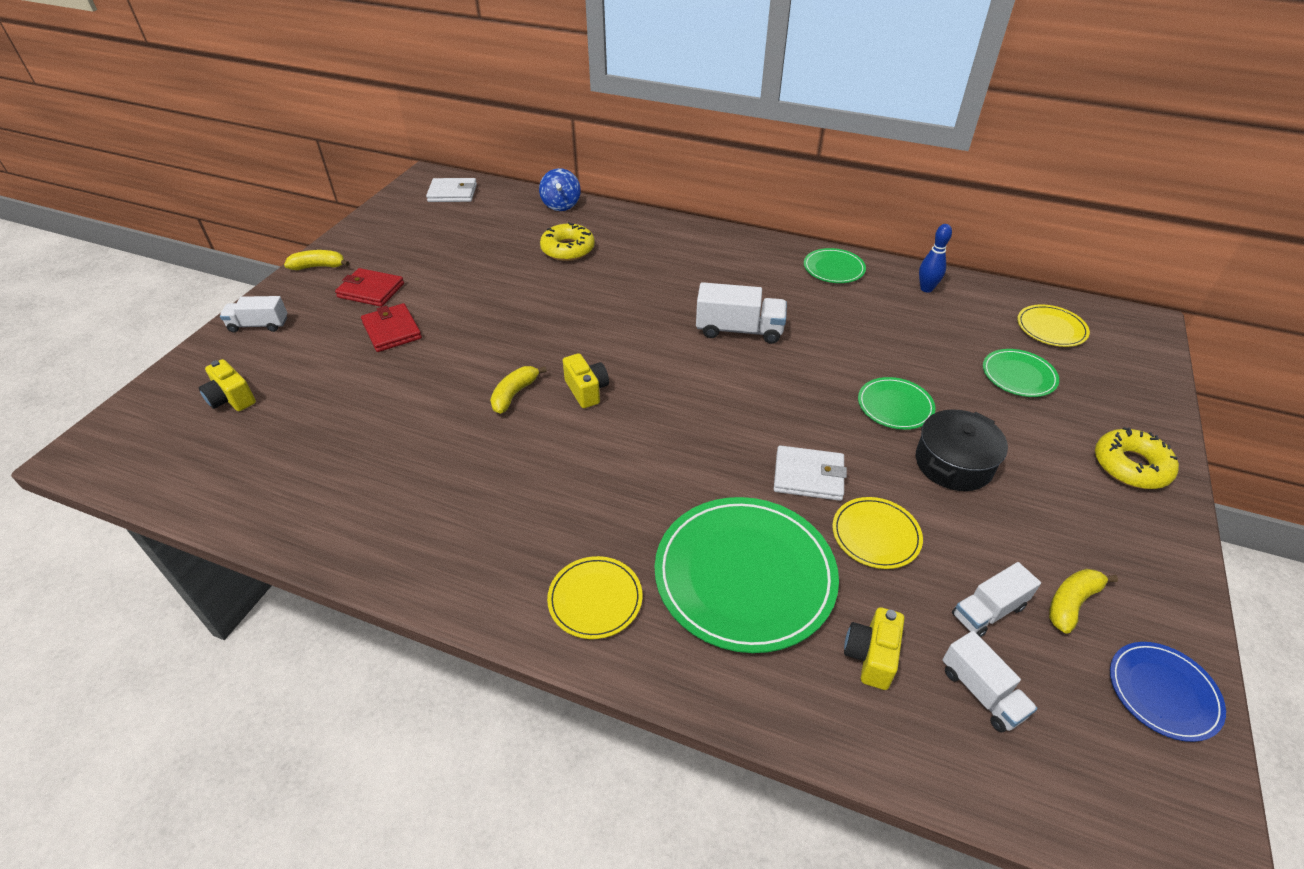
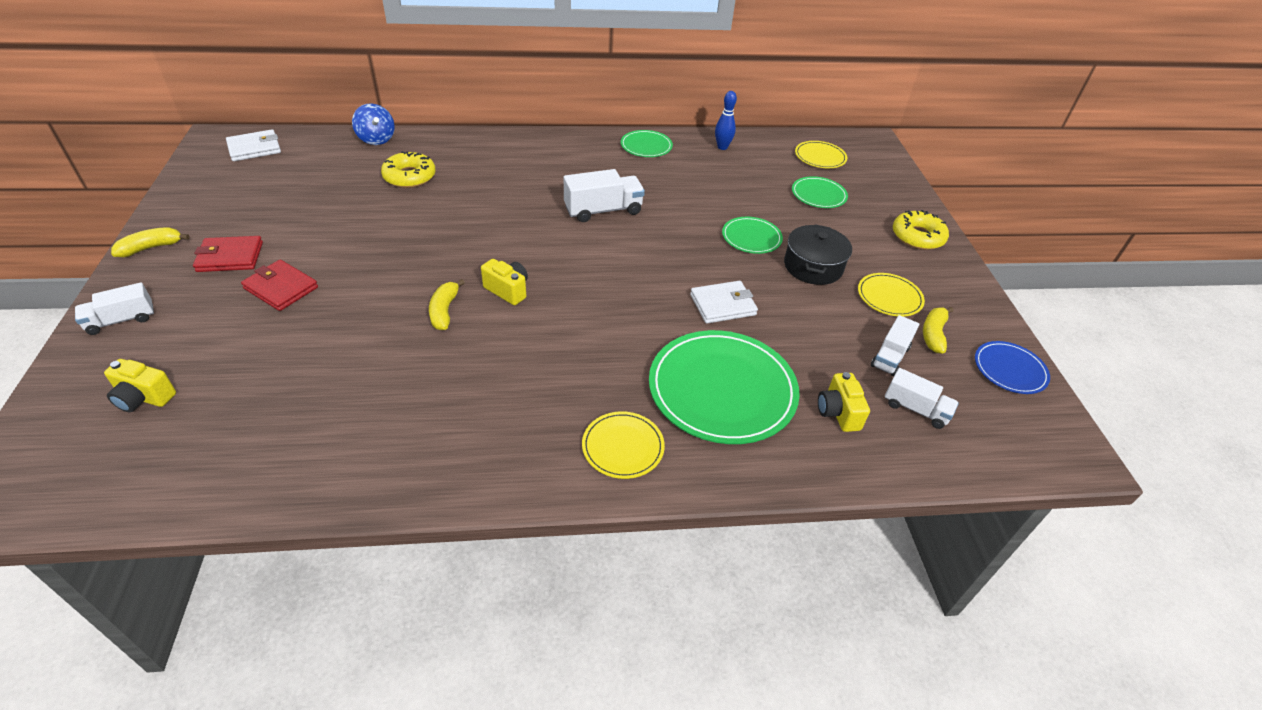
camera: 30 degrees left, 0 degrees up
(876, 535) = (792, 331): yellow plate -> yellow plate (889, 297)

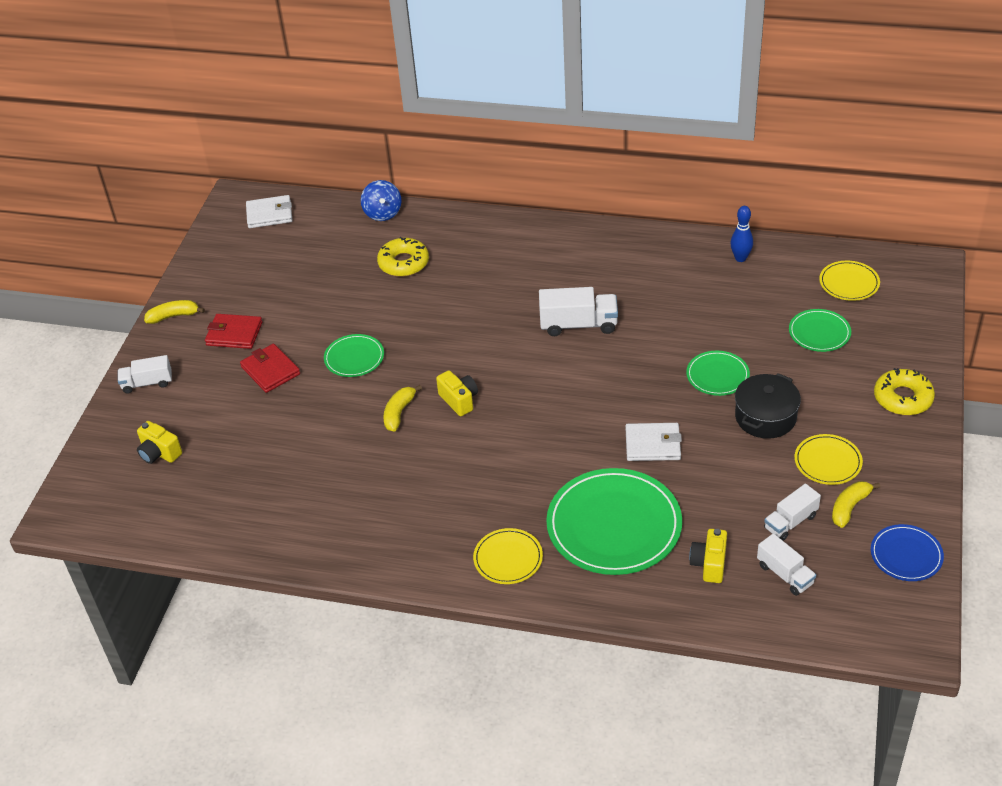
camera: 25 degrees right, 0 degrees up
(646, 146) = (655, 248): green plate -> green plate (354, 358)

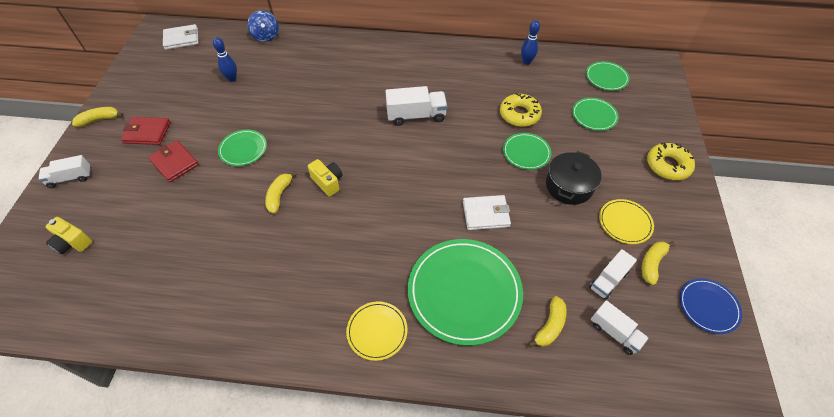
camera: 10 degrees left, 10 degrees up
(338, 270) = (232, 79): none -> blue bowling pin
(403, 263) = (281, 72): yellow donut -> yellow donut (519, 114)
(709, 564) = (550, 326): yellow camera -> yellow banana
(849, 283) = (606, 77): yellow plate -> green plate

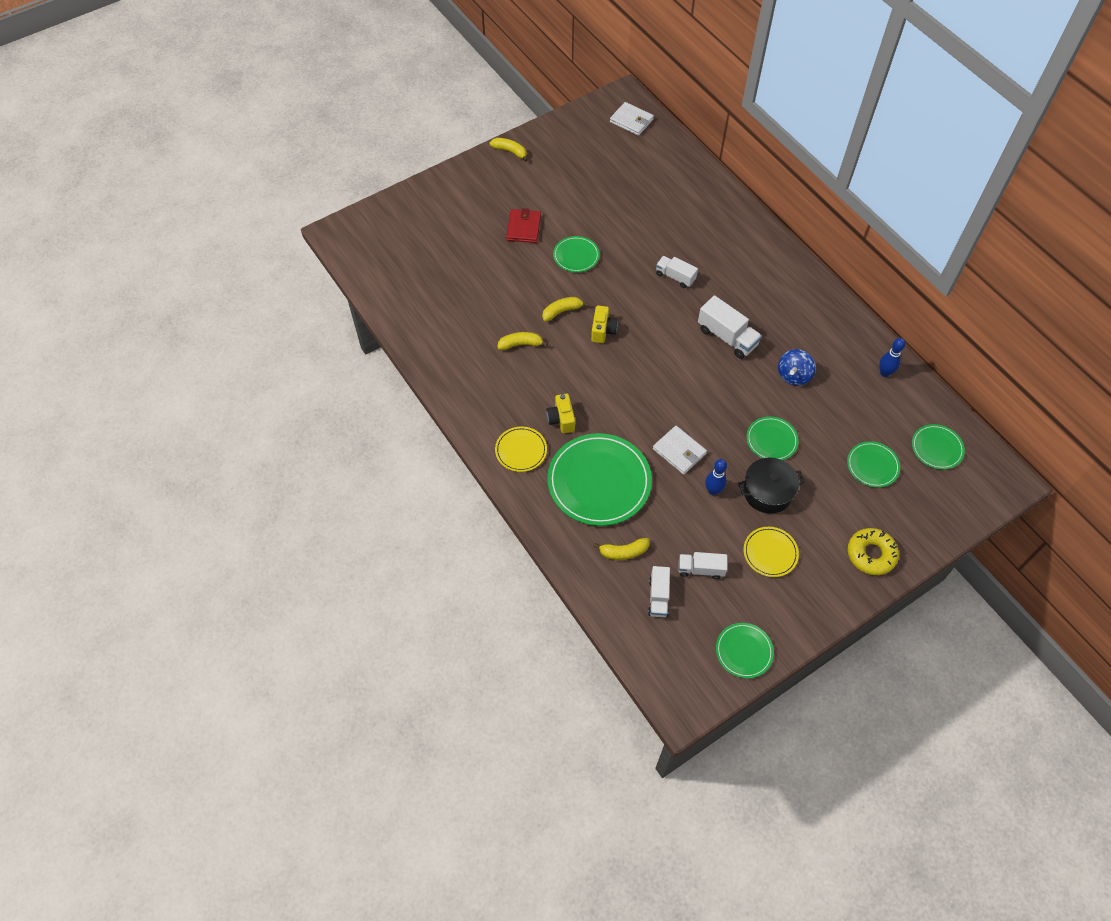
camera: 50 degrees right, 5 degrees up
(70, 178) = (454, 185): white truck -> white truck (675, 277)
(72, 243) = (417, 234): yellow camera -> yellow camera (561, 419)
(147, 133) = (529, 188): red wallet -> none
(232, 79) = (629, 189): blue bowling pin -> blue bowling pin (713, 491)
(266, 36) = (697, 169): blue spinning top -> blue spinning top (793, 375)
(519, 114) = (810, 408): yellow donut -> none
(652, 263) = (747, 592): yellow banana -> yellow banana (521, 344)
(708, 306) = (744, 651): blue plate -> green plate

